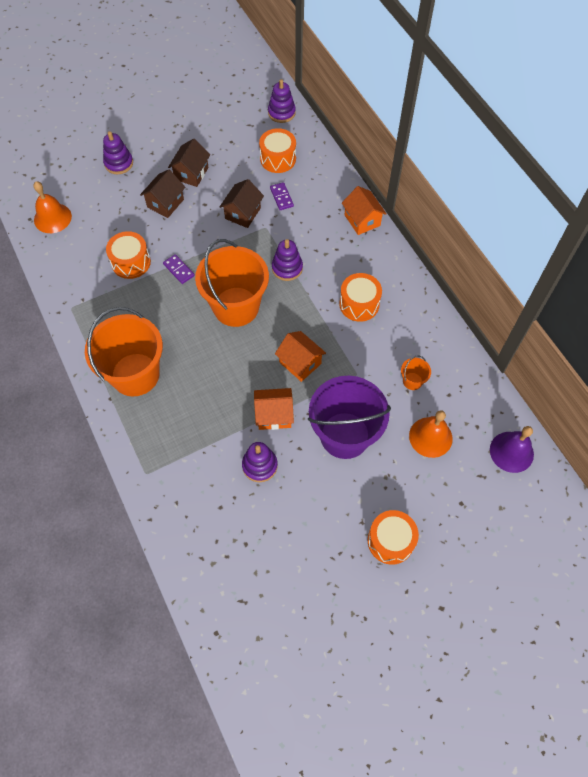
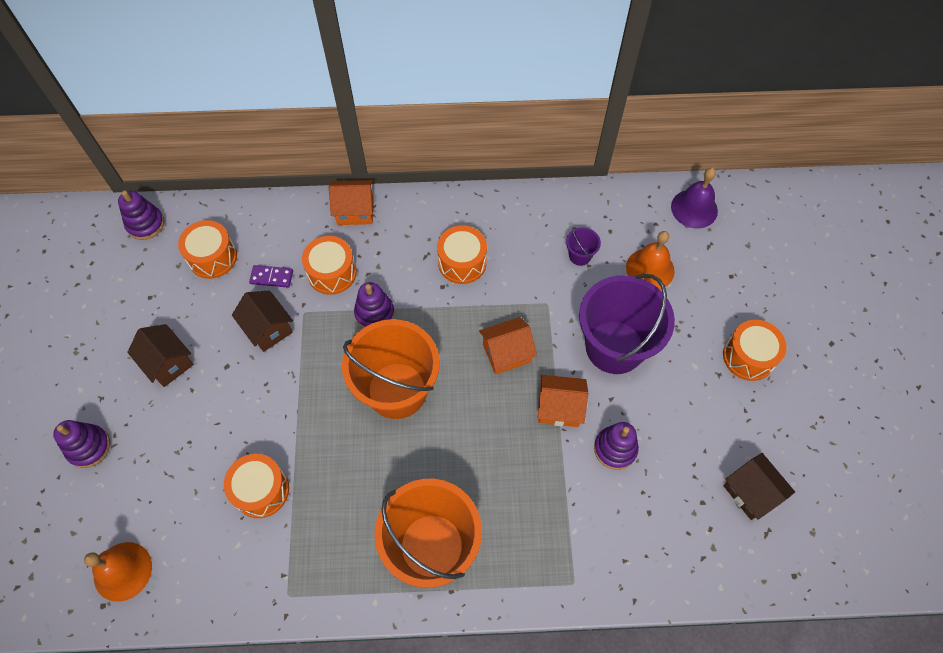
camera: 65 degrees left, 0 degrees up
(165, 203) = (194, 412): brown house -> brown house (751, 492)
(178, 270) = (307, 435): purple domino -> none
(274, 415) = (559, 408): orange house -> orange house turned 75 degrees clockwise
(304, 229) = (332, 273): none -> orange drum
(412, 381) = (580, 256): orange bucket -> purple bucket

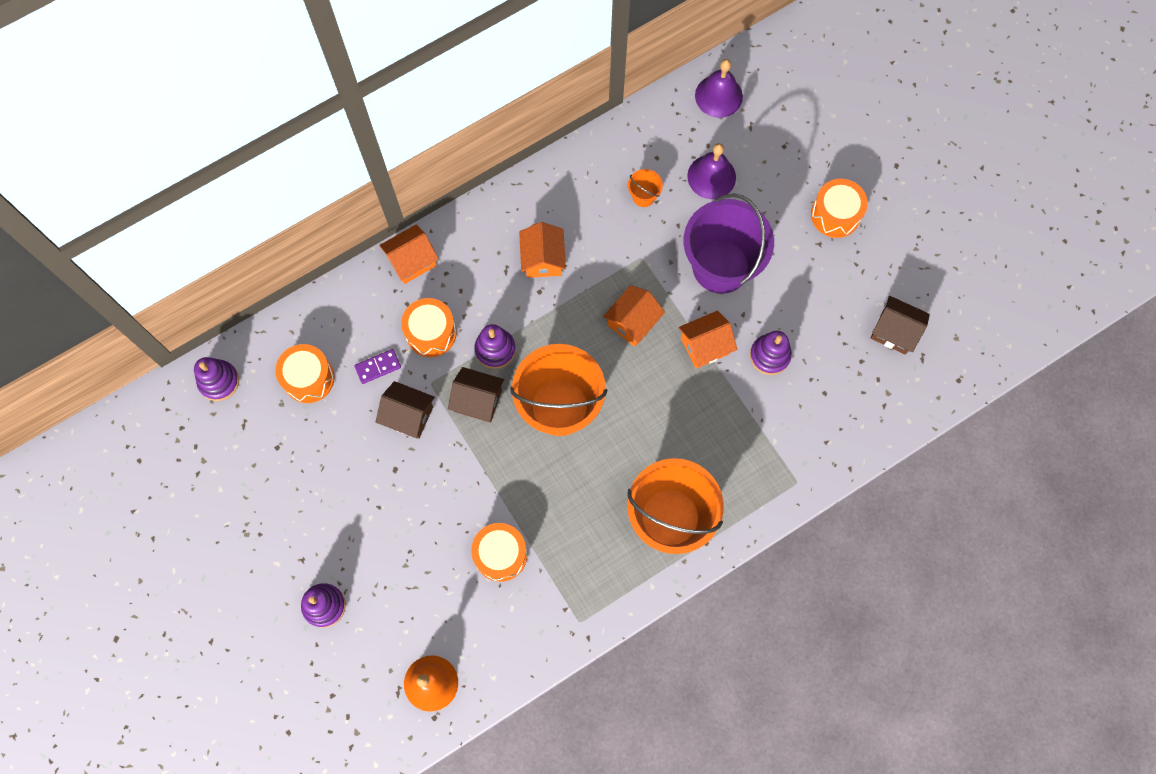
camera: 30 degrees left, 10 degrees up
(168, 363) = (340, 496): brown house -> brown house (478, 400)
(462, 262) = (543, 259): orange drum -> orange house
(580, 256) = (643, 196): purple bucket -> orange bucket
(650, 269) = (711, 176): orange bell -> purple bell

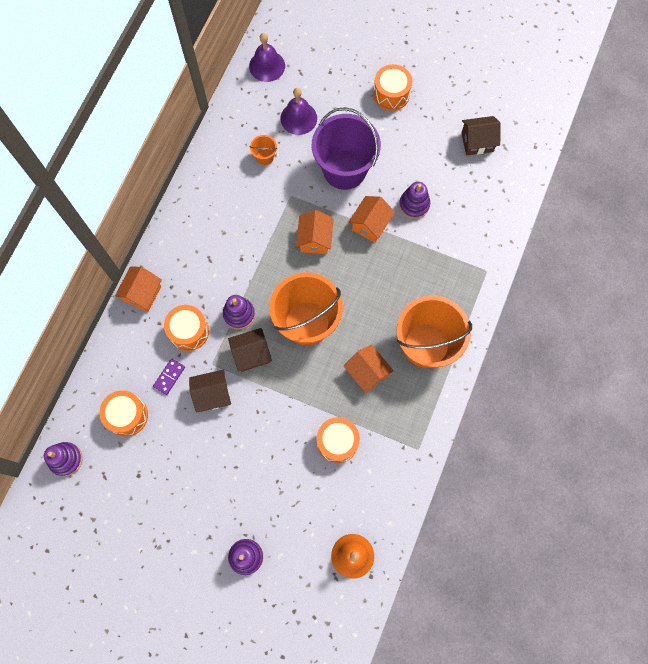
camera: 35 degrees left, 0 degrees up
(543, 259) = (228, 237): orange house -> orange house (367, 373)

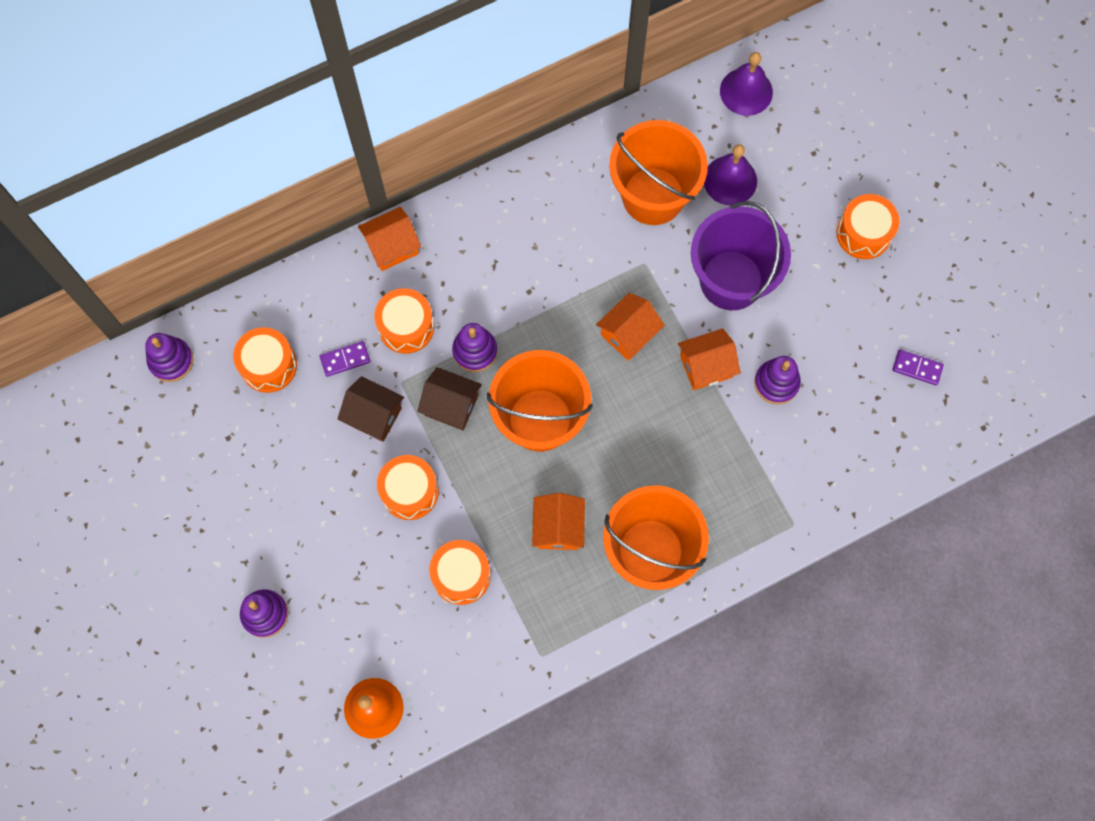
camera: 40 degrees right, 0 degrees up
(264, 157) = (653, 196): orange bucket -> orange bucket, size x2.46
(269, 420) = (409, 491): none -> orange drum
(477, 142) = (917, 368): brown house -> purple domino

